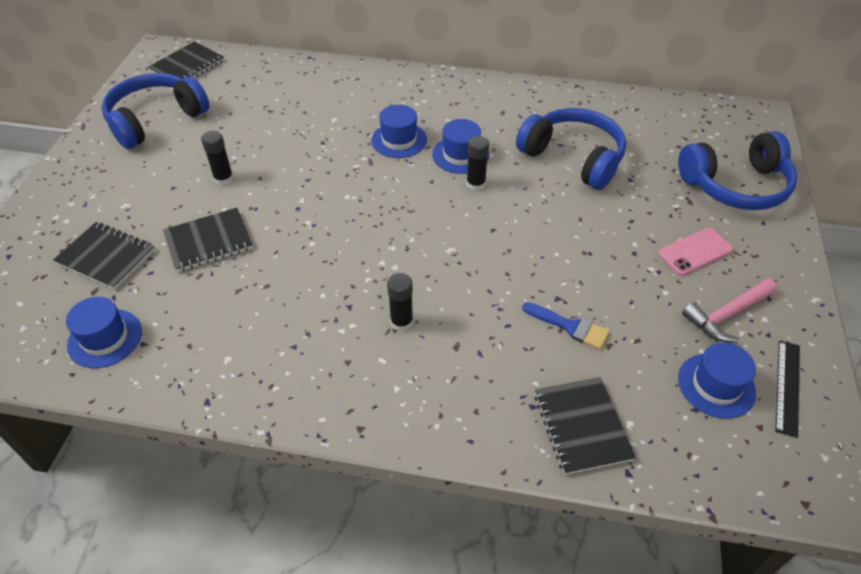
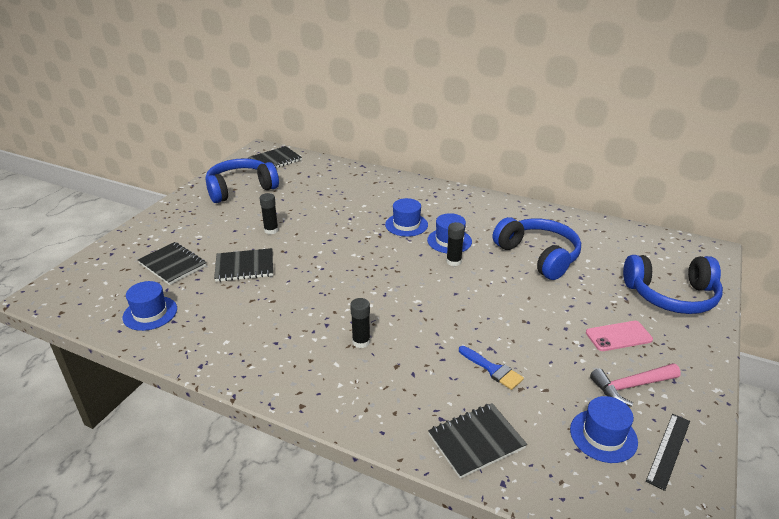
camera: 15 degrees right, 15 degrees down
(582, 426) = (476, 441): black notebook -> black notebook turned 60 degrees clockwise

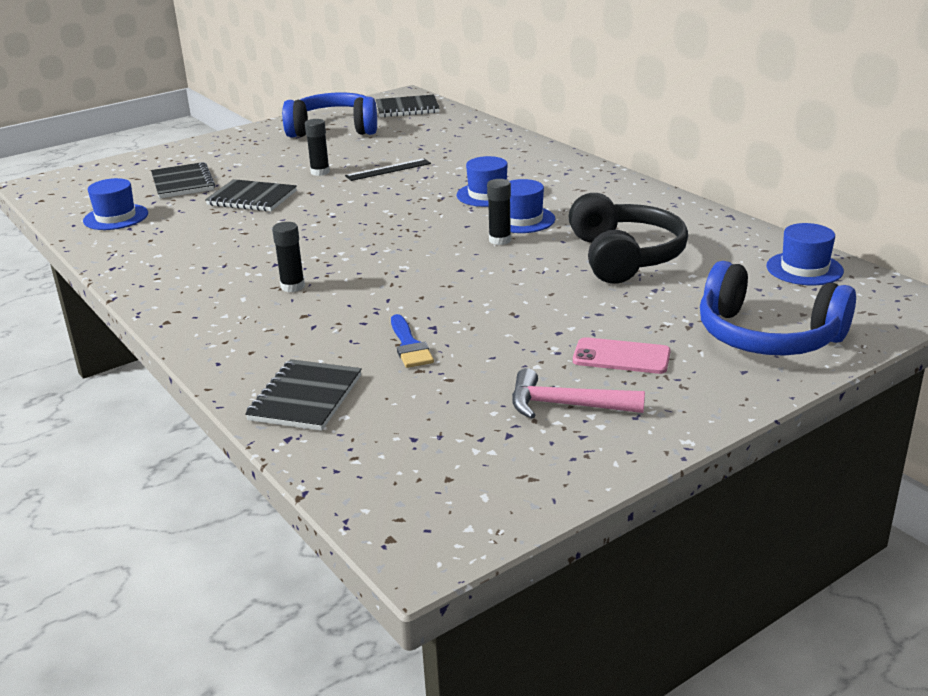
camera: 30 degrees right, 5 degrees down
(476, 441) = (305, 398): black notebook -> black notebook turned 75 degrees counterclockwise
(538, 256) = (624, 257): blue headphones -> black headphones
(603, 436) = (462, 436): blue hat -> blue hat (804, 269)
(668, 450) = (528, 473): black ruler -> black ruler (388, 170)

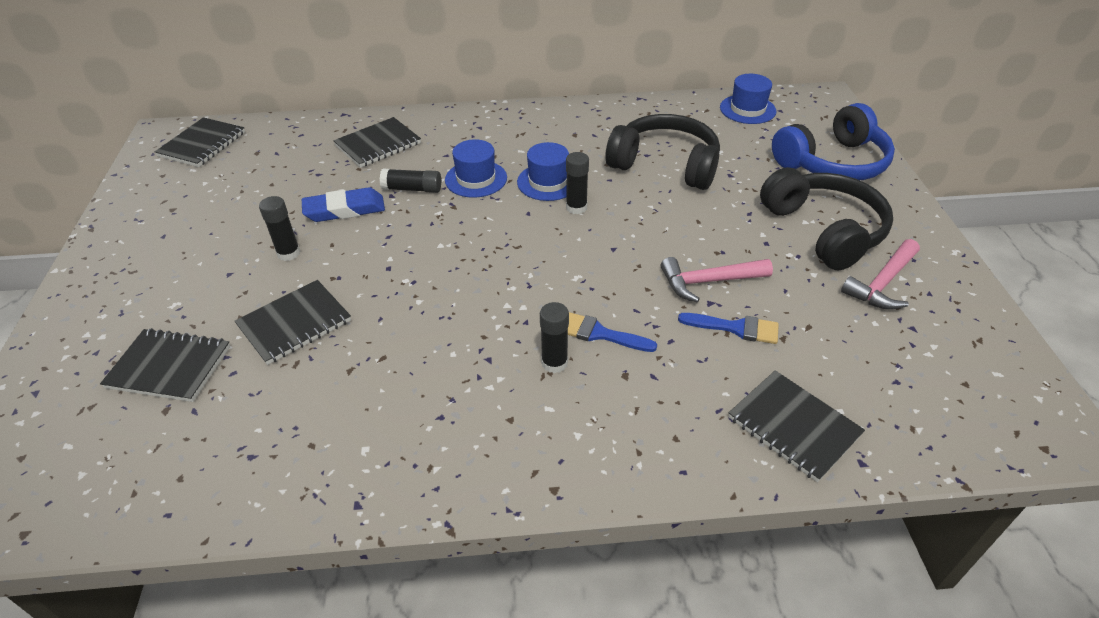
camera: 60 degrees left, 15 degrees up
(116, 217) = (198, 461): blue hat -> none
(333, 129) = (183, 206): blue headphones -> none
(343, 293) = (599, 333): none -> blue brush
(388, 170) = (344, 210): black ruler -> blue eraser
(443, 180) = (412, 189): none -> black glue stick
(462, 319) = (708, 282): none -> pink hammer
(485, 151) = (378, 144): none -> black notebook
(621, 356) = (824, 230): pink phone -> black headphones

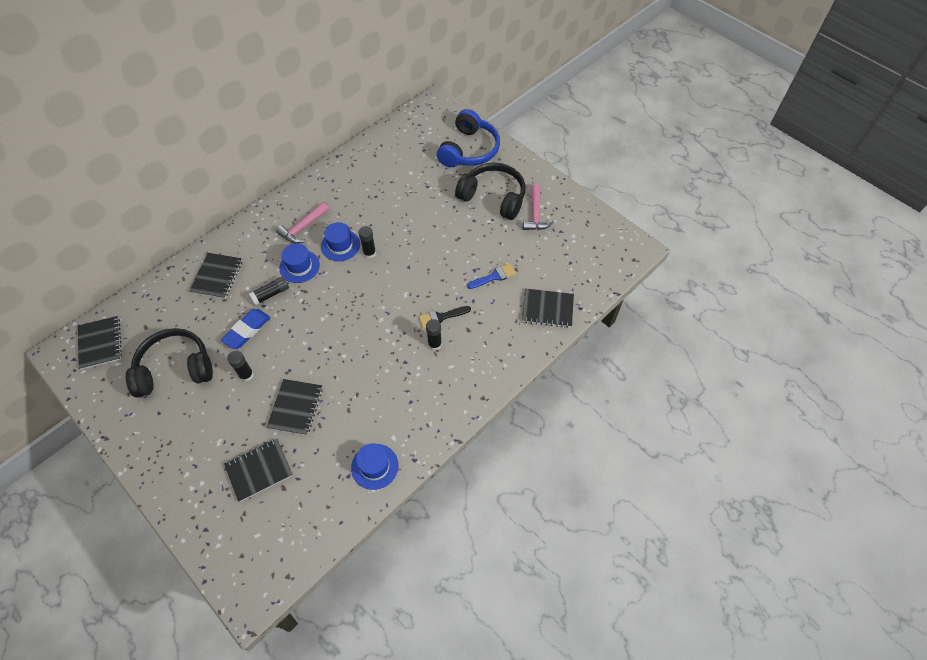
camera: 40 degrees left, 15 degrees up
(599, 333) = (441, 317): blue brush -> black brush
(665, 165) = (390, 198): black headphones -> black headphones (175, 369)
(708, 282) = (465, 259): pink hammer -> pink hammer (303, 228)
(747, 109) = (402, 133): blue hat -> blue hat (374, 466)

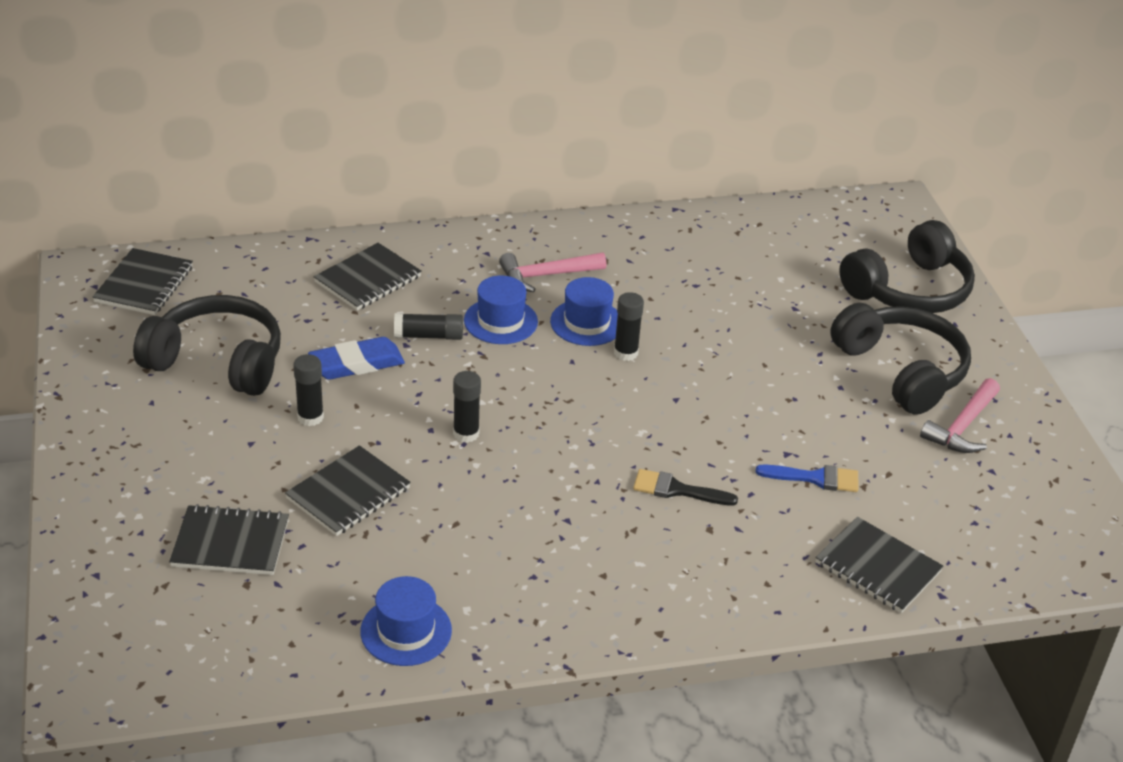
camera: 30 degrees right, 20 degrees down
(434, 344) = (636, 520): black glue stick -> black glue stick (466, 433)
(469, 150) = (909, 290): blue headphones -> black headphones

